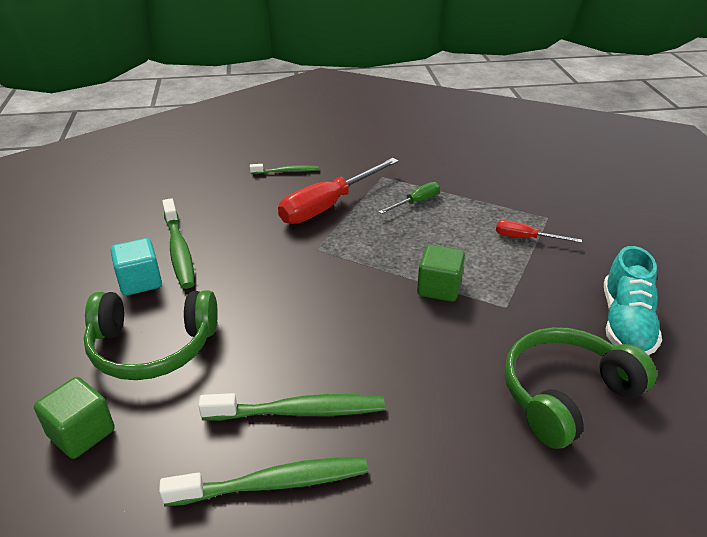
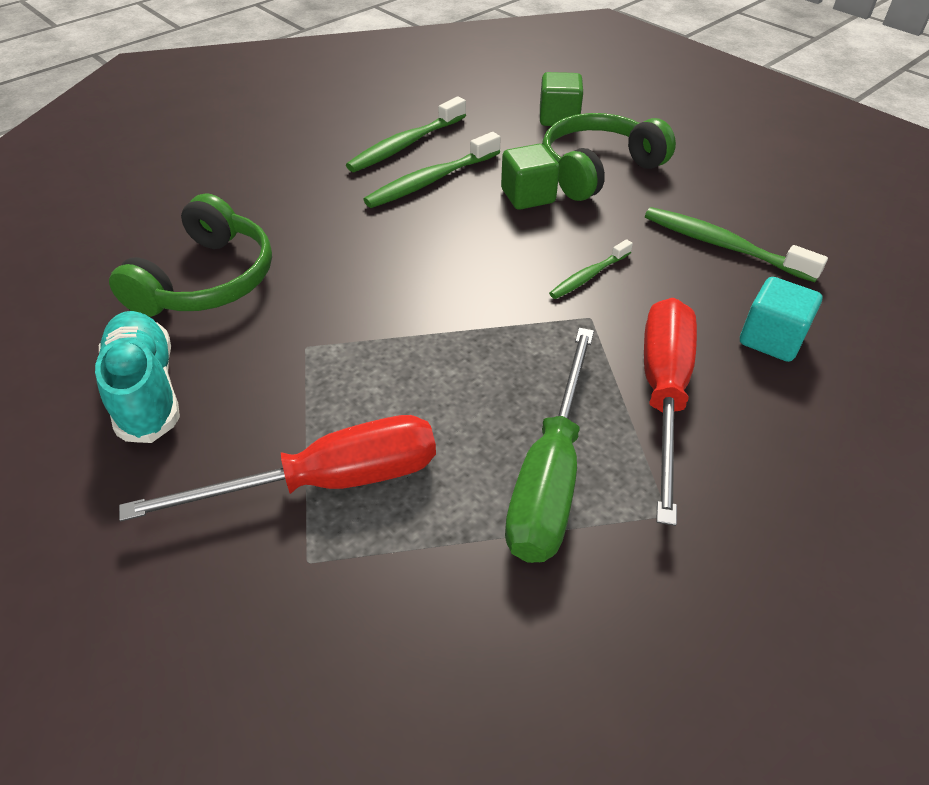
camera: 145 degrees right, 10 degrees up
(140, 282) = (698, 204): turquoise cube -> turquoise cube (771, 339)
(286, 171) = (816, 433): green toothbrush -> green toothbrush (588, 276)
(416, 202) = (550, 474): green screwdriver -> green screwdriver, size x1.99
(439, 288) = (399, 334): green cube -> green cube (528, 196)
(526, 238) = (326, 482): red screwdriver -> red screwdriver, size x1.99

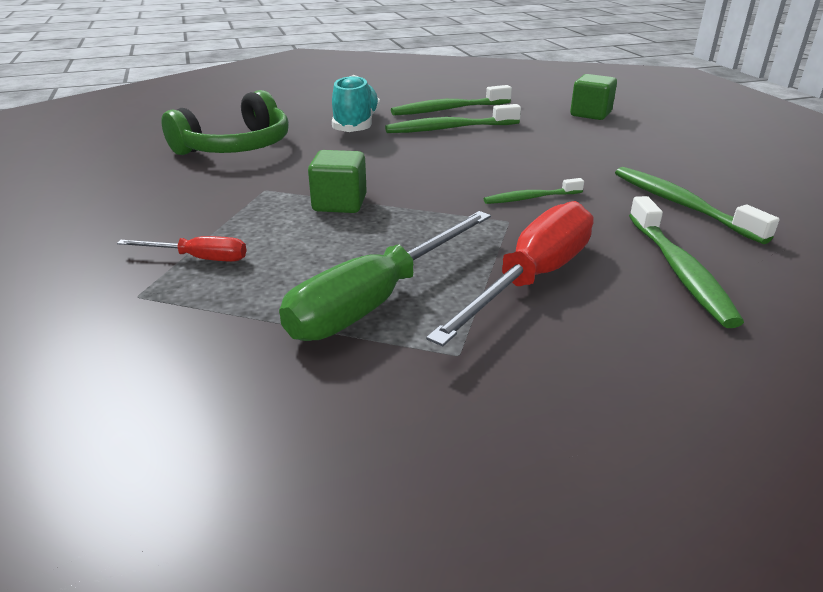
camera: 25 degrees right, 15 degrees down
(146, 390) = (138, 187): turquoise shoe -> turquoise shoe (356, 124)
(326, 482) = (199, 258): red screwdriver -> red screwdriver, size x0.50
(528, 196) = (521, 148): green cube -> green cube (339, 203)
(598, 170) = (599, 144): green headphones -> none
(771, 339) = (679, 270): turquoise cube -> green toothbrush

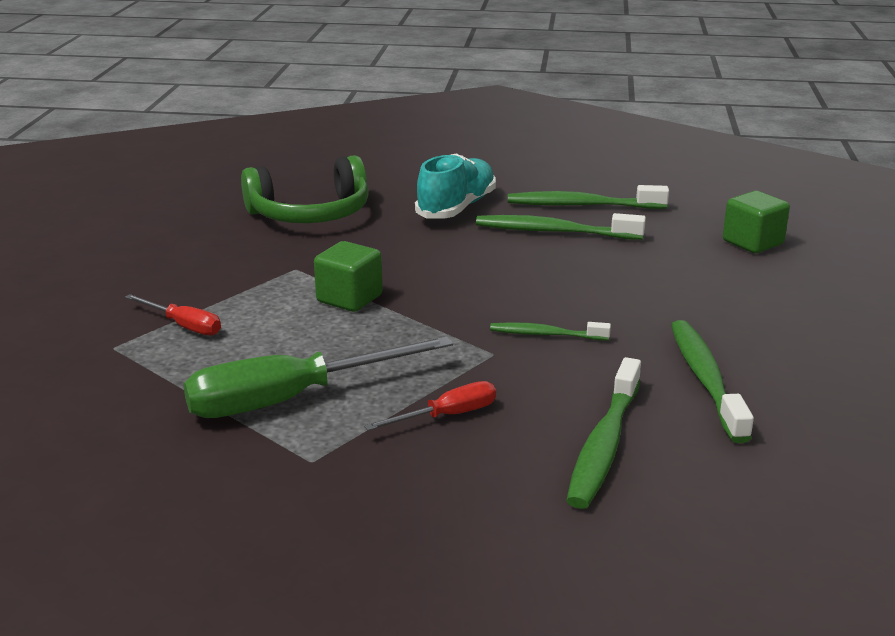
camera: 25 degrees right, 5 degrees down
(531, 279) = (447, 416): red screwdriver -> red screwdriver, size x0.50

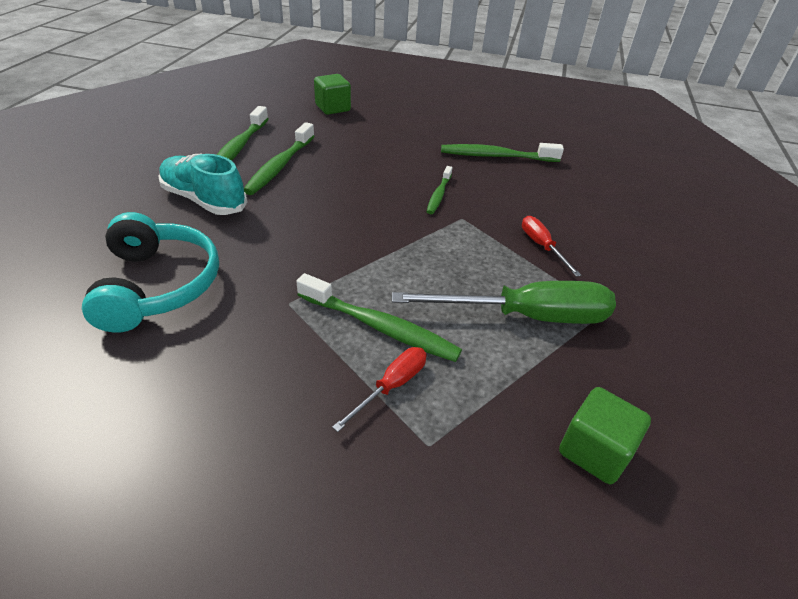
camera: 85 degrees left, 15 degrees up
(291, 399) = (525, 316): green screwdriver -> green screwdriver turned 75 degrees counterclockwise
(310, 214) = (157, 285): green headphones -> turquoise headphones
(349, 299) = (362, 274): green cube -> green cube (594, 451)
(604, 445) = (566, 198): green toothbrush -> green toothbrush (380, 327)

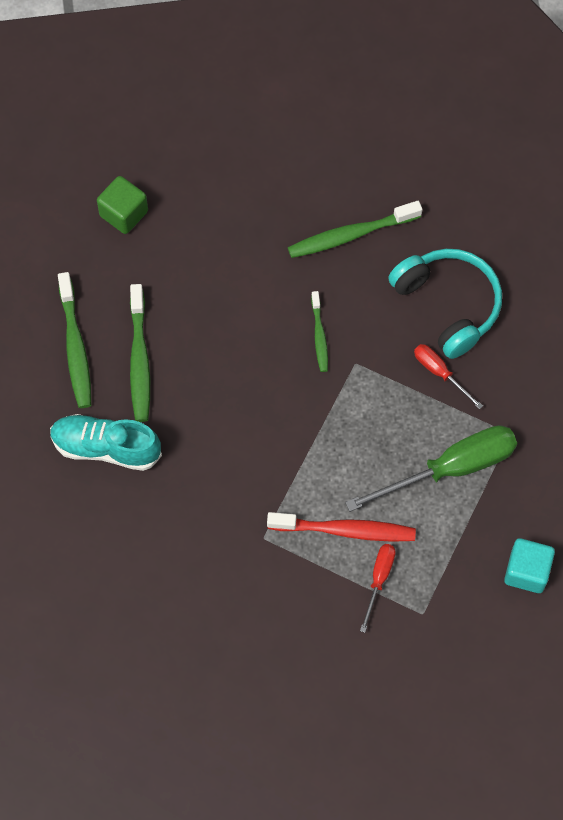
camera: 20 degrees left, 25 degrees up
(157, 285) = (150, 566): turquoise headphones -> turquoise headphones (448, 305)
(380, 327) = (345, 530): green toothbrush -> red toothbrush
(594, 451) = (527, 571): green cube -> turquoise cube

